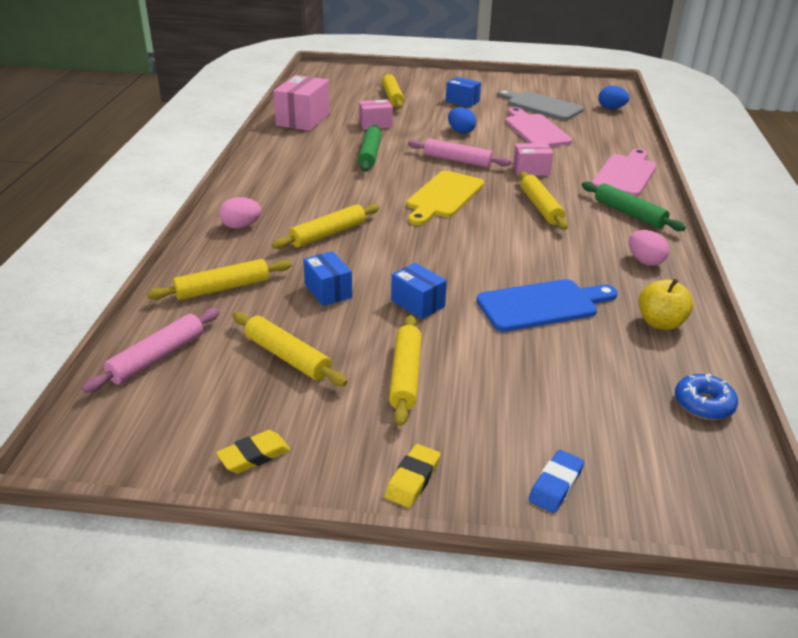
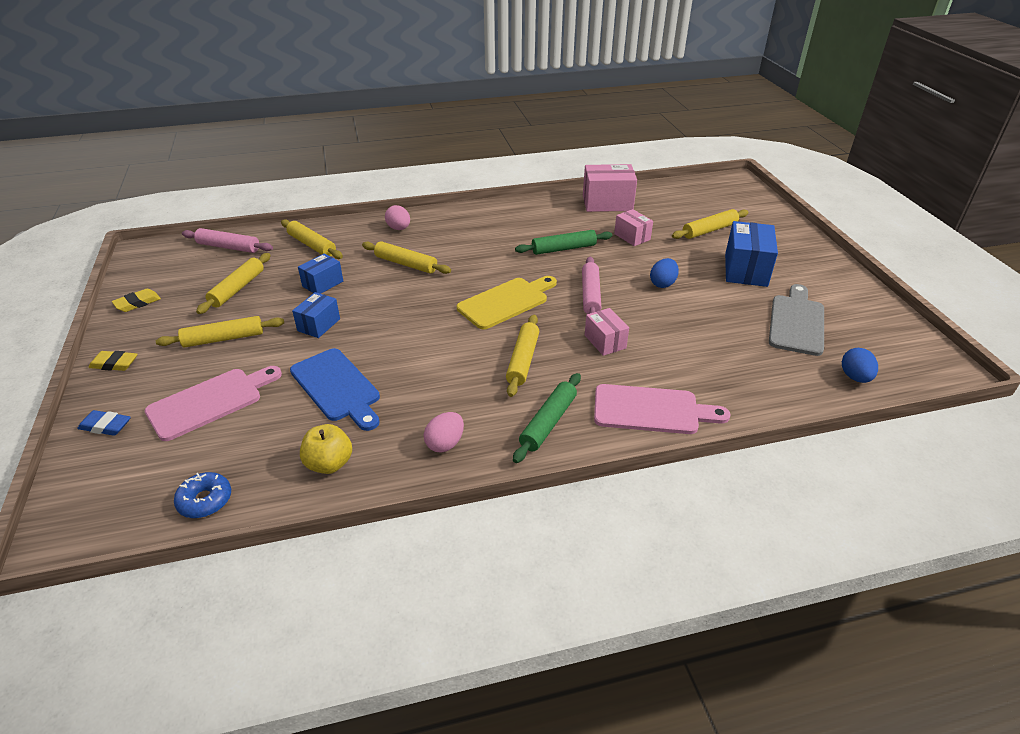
camera: 70 degrees right, 5 degrees up
(254, 456) = (137, 303): yellow eraser -> yellow eraser turned 75 degrees counterclockwise
(443, 197) = (506, 302): yellow cutting board -> yellow cutting board turned 135 degrees clockwise
(462, 101) = (746, 270): blue box -> blue box, size x1.68
(535, 130) = (717, 329): pink cutting board -> pink cutting board (210, 402)
(540, 207) = (523, 360): yellow rolling pin -> yellow rolling pin turned 45 degrees counterclockwise

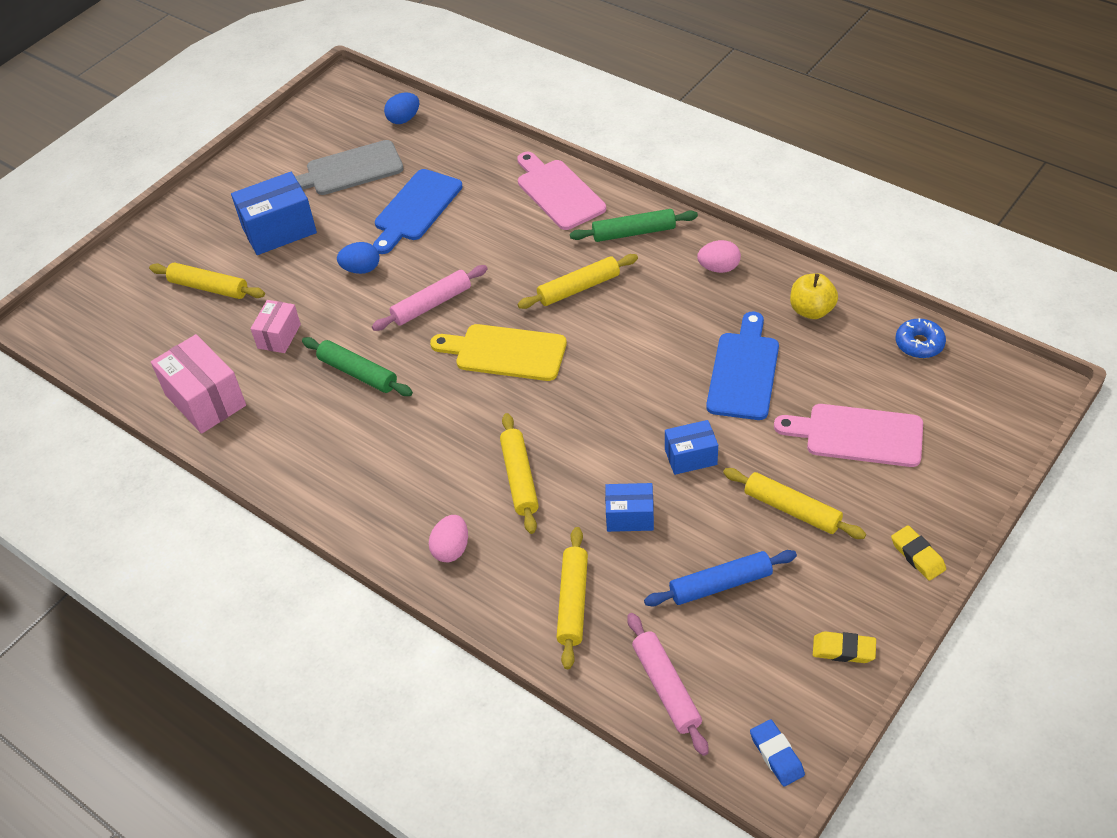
camera: 125 degrees left, 10 degrees up
(106, 426) = (961, 474): blue eraser -> blue eraser (776, 755)
(237, 289) = (720, 584): yellow rolling pin -> blue rolling pin
(605, 342) = (498, 257): pink box -> none
(709, 331) = (416, 209): none -> blue cutting board

